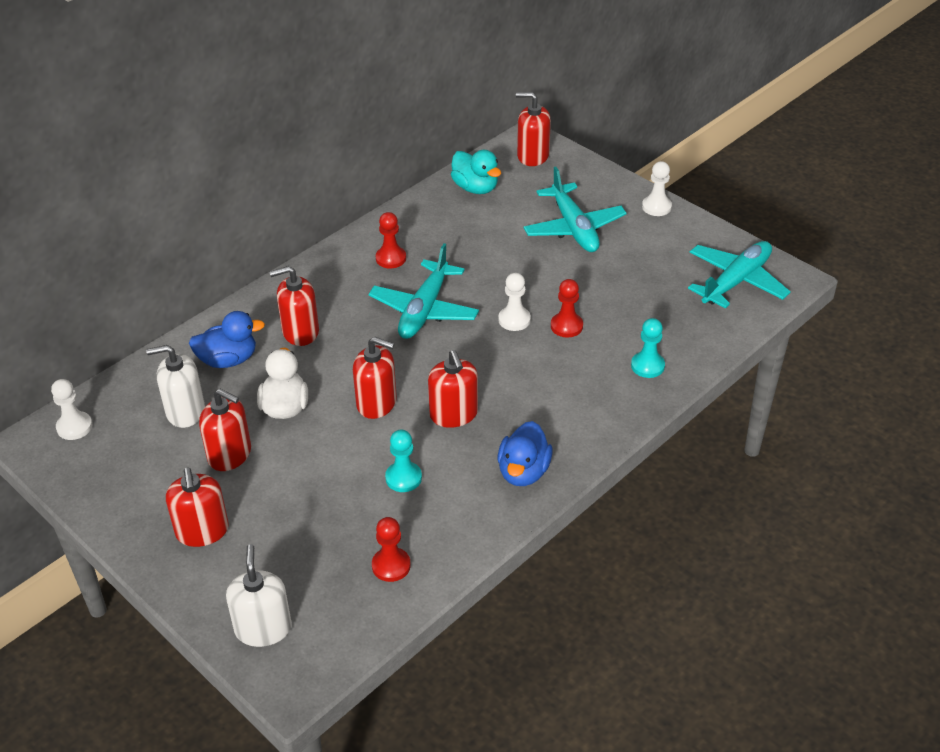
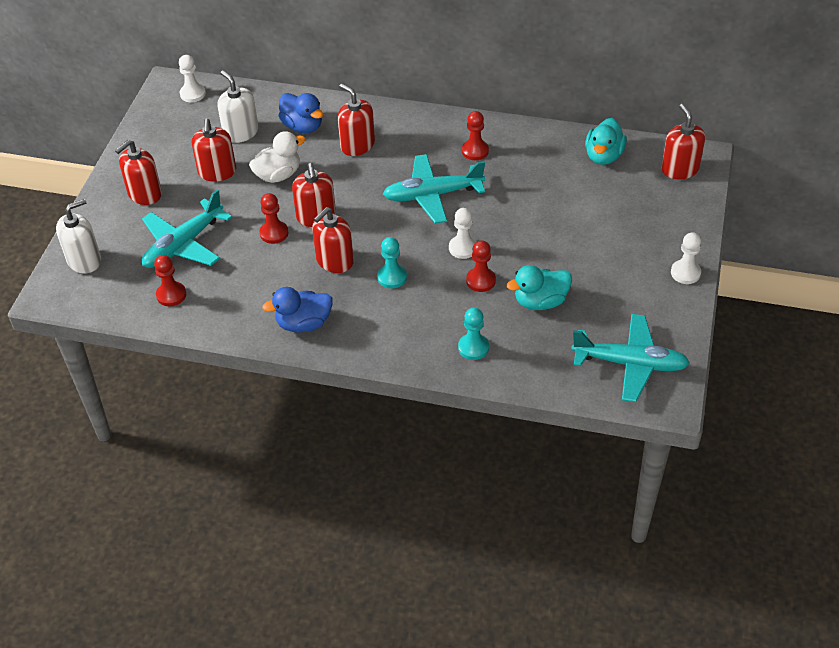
camera: 60 degrees right, 5 degrees up
(371, 444) = (274, 233): none -> red pawn
(403, 478) = (254, 264): turquoise pawn -> turquoise pawn (392, 277)
(574, 228) = (607, 234): turquoise plane -> turquoise plane (183, 245)
(623, 301) = (540, 302): none -> turquoise duck

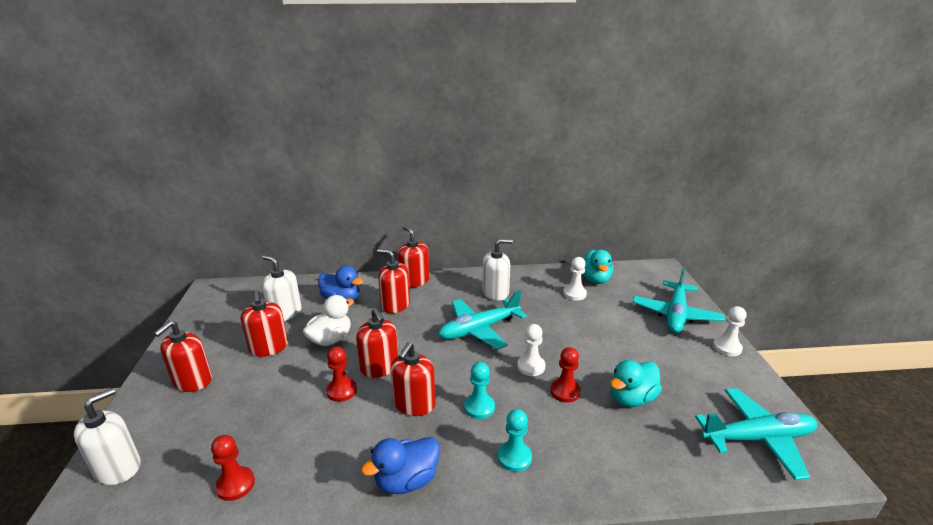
camera: 20 degrees left, 20 degrees down
(183, 245) = (243, 423): turquoise plane -> turquoise plane (675, 315)
(193, 94) = (234, 292): white pawn -> white pawn (574, 294)
(473, 347) = (601, 461): turquoise pawn -> turquoise pawn (514, 457)
(475, 151) = (495, 292): red pawn -> white soap dispenser
(679, 169) = (655, 278): red soap dispenser -> red soap dispenser (414, 281)

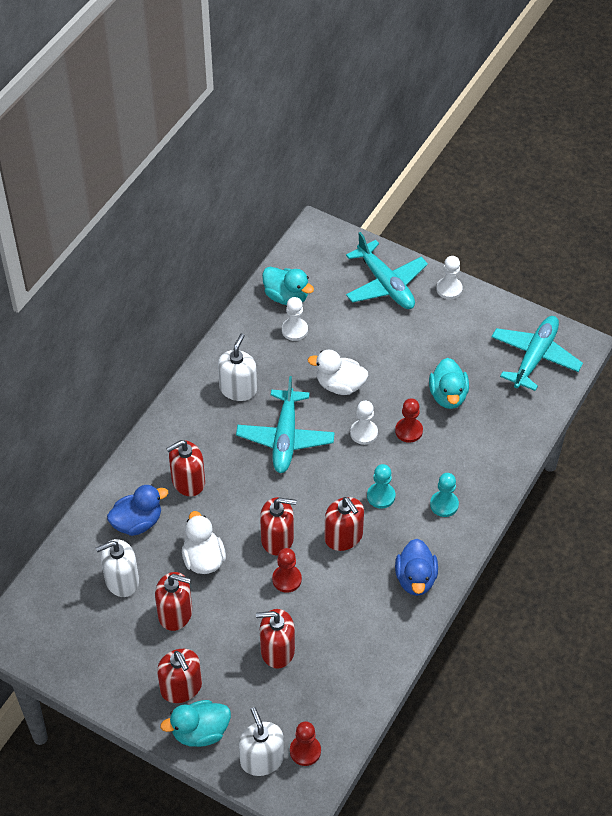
camera: 55 degrees left, 25 degrees up
(144, 412) = (200, 732): none -> turquoise duck
(235, 485) = (340, 684): red pawn -> red pawn (305, 751)
(414, 281) = (156, 443): red soap dispenser -> red soap dispenser (277, 650)
(558, 334) = (340, 385): none -> white duck

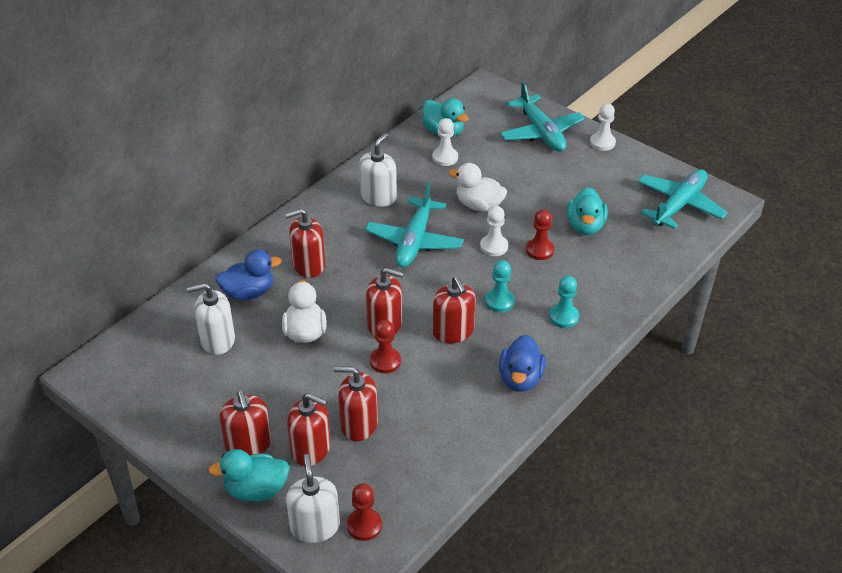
camera: 10 degrees right, 10 degrees down
(175, 613) = (262, 376): red soap dispenser -> red soap dispenser (311, 449)

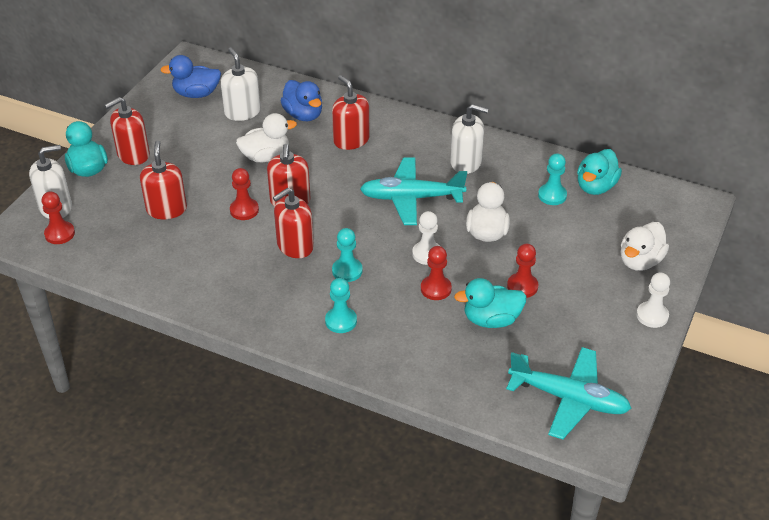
camera: 75 degrees right, 0 degrees up
(311, 449) = (134, 188): red soap dispenser -> none
(445, 157) = (552, 195): white pawn -> turquoise pawn
(520, 379) = (245, 302): blue duck -> blue duck (196, 94)
(541, 132) = (640, 261): turquoise plane -> white duck
(551, 200) = (522, 286): none -> red pawn

